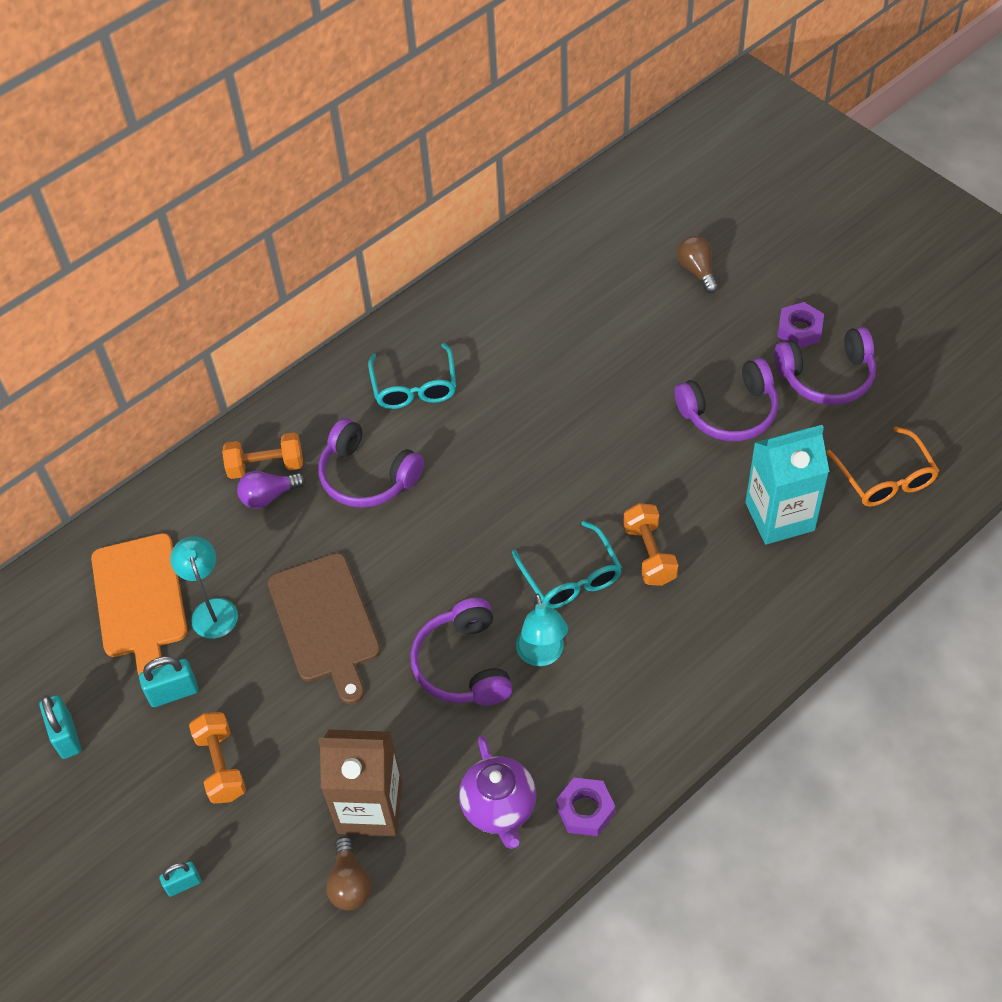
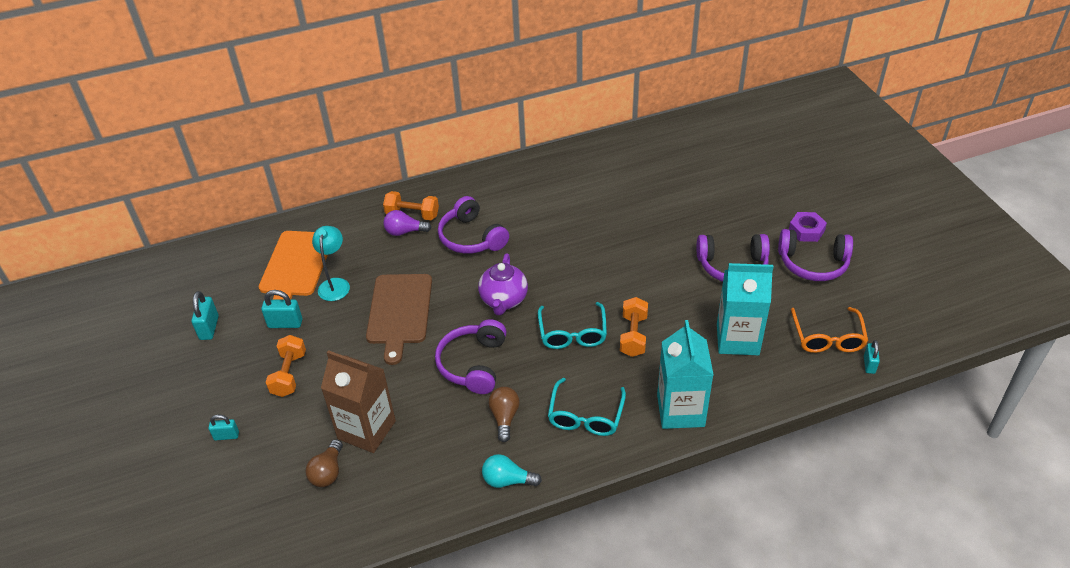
camera: 20 degrees right, 10 degrees down
(414, 387) = (528, 196): turquoise glasses -> turquoise glasses (585, 416)
(499, 808) = (450, 459): purple teapot -> purple teapot (503, 300)
(542, 655) = (528, 374): turquoise lamp -> none
(585, 810) = (507, 480): purple nut -> turquoise light bulb
(697, 271) = (750, 178): brown light bulb -> brown light bulb (504, 417)
(753, 639) = (680, 410): none -> turquoise carton
(947, 500) = (869, 365): none -> turquoise padlock

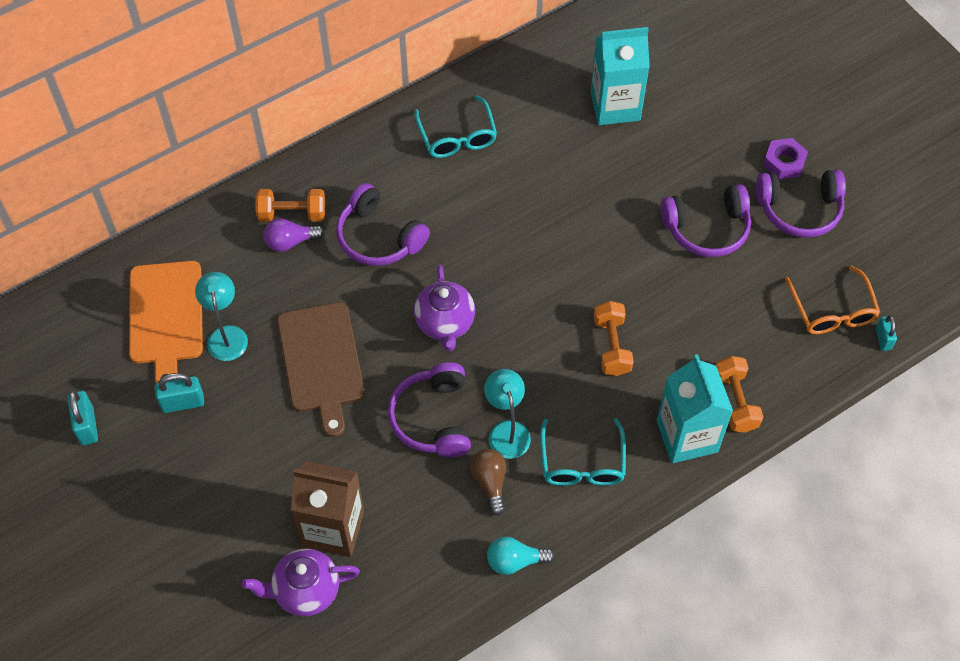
camera: 15 degrees left, 15 degrees up
(226, 436) = (167, 568): turquoise padlock -> none
(289, 374) = (213, 472): orange dumbbell -> orange dumbbell (735, 401)
(328, 472) = (305, 591): brown light bulb -> purple teapot
(530, 382) = (507, 431): none -> turquoise lamp
(572, 333) = (540, 355): turquoise glasses -> turquoise glasses (457, 136)
(737, 339) = (732, 330): turquoise carton -> turquoise carton (615, 106)

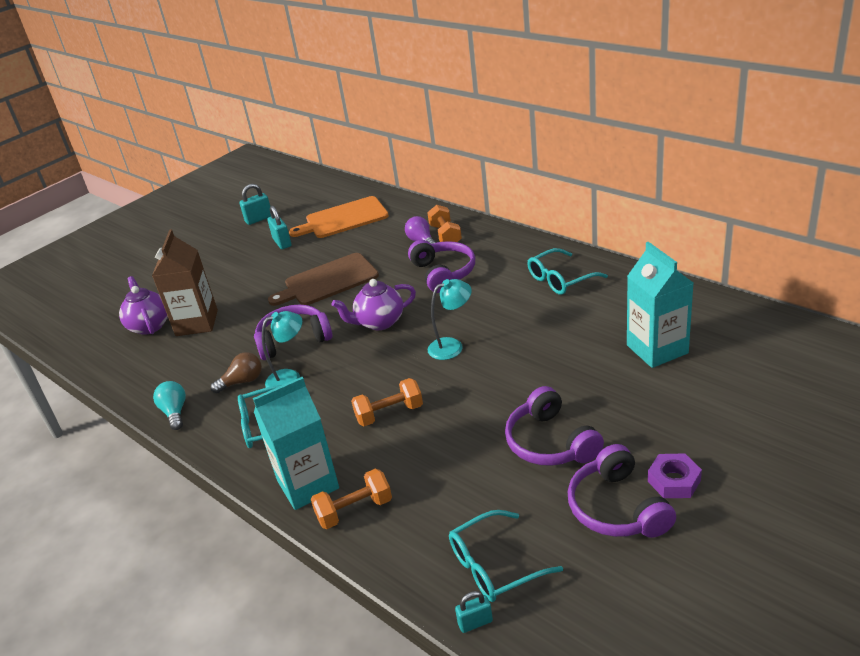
camera: 80 degrees right, 25 degrees down
(226, 335) = (337, 242): turquoise lamp -> turquoise lamp (452, 346)
(378, 237) = (443, 273): purple headphones -> purple headphones turned 135 degrees clockwise
(832, 310) = (495, 566): orange glasses -> turquoise glasses

